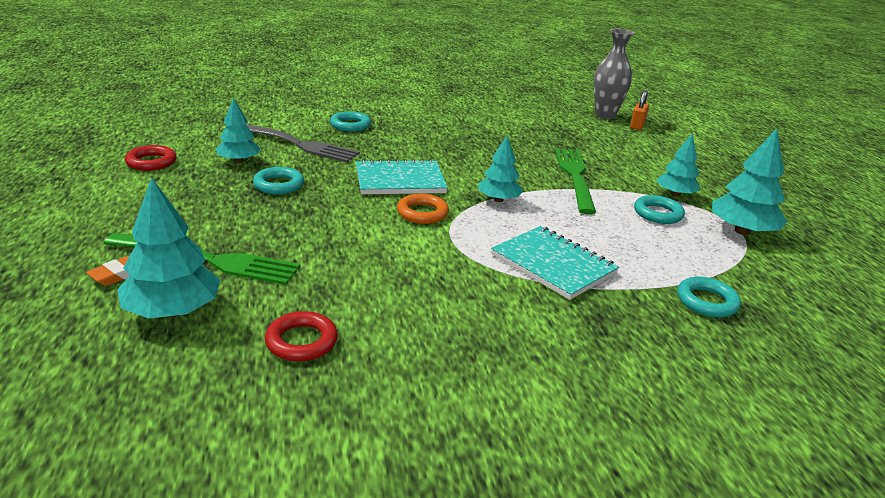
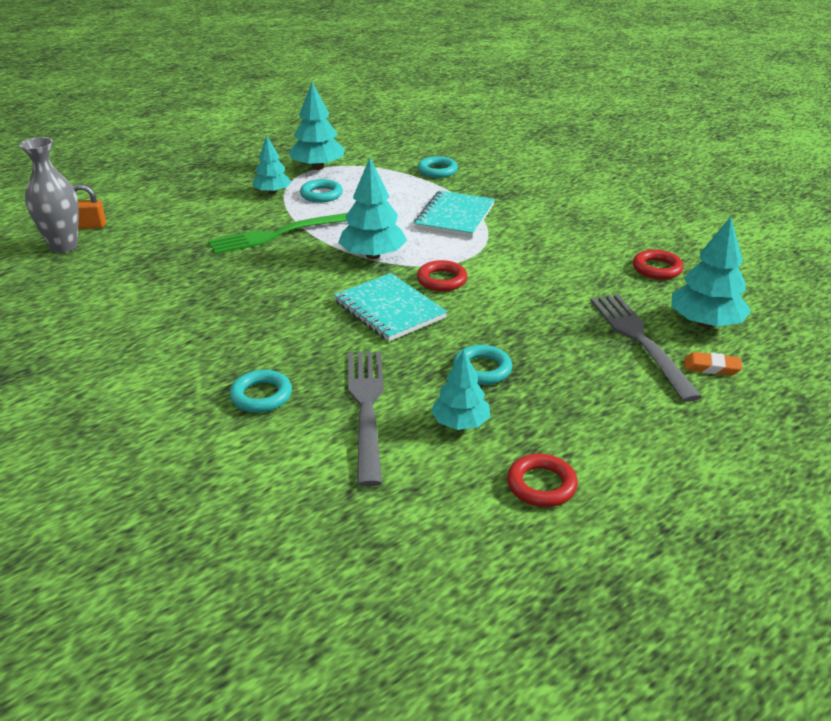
camera: 115 degrees left, 5 degrees up
(210, 260) = (639, 340): green fork -> grey fork
(422, 213) = (442, 280): orange ring -> red ring
(498, 200) = (372, 255): turquoise tree -> turquoise tree, size x1.52

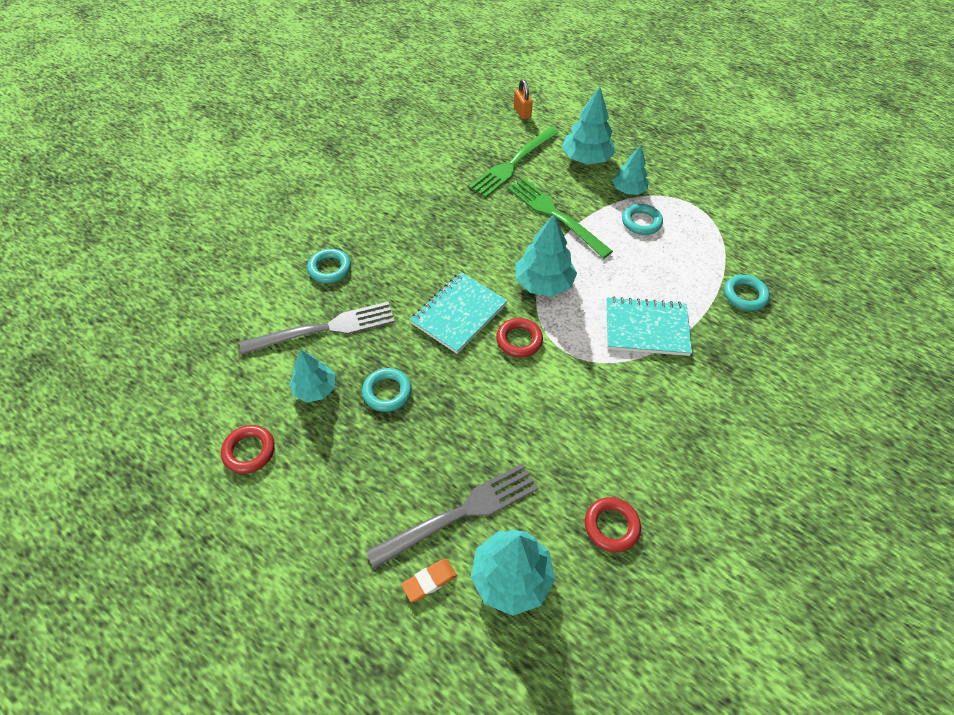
camera: 75 degrees right, 20 degrees up
(64, 246) = (487, 112): grey vase -> none
(176, 245) = (512, 164): none -> green fork
(317, 167) = (696, 205): turquoise tree -> turquoise tree (586, 159)
(711, 367) = (429, 581): orange eraser -> orange eraser turned 60 degrees clockwise

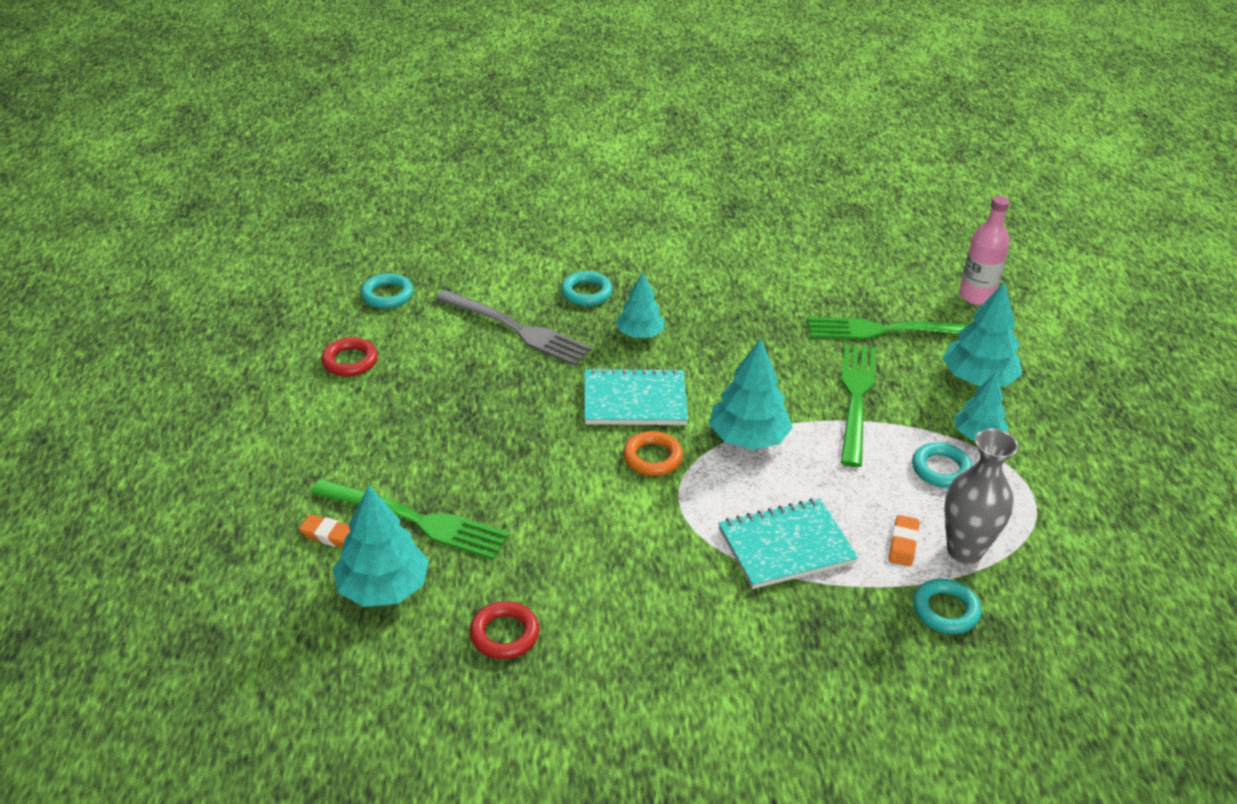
camera: 50 degrees right, 15 degrees down
(315, 389) = (448, 361): turquoise tree -> turquoise tree (639, 334)
(387, 392) = (492, 404): turquoise ring -> turquoise ring (387, 295)
(461, 512) = (417, 520): grey fork -> green fork
(519, 340) = (652, 458): red ring -> orange ring
(522, 112) = (976, 296): orange padlock -> pink bottle
(646, 328) = (786, 546): turquoise notebook -> turquoise notebook turned 75 degrees counterclockwise
(684, 277) = (903, 544): none -> orange eraser
(708, 256) = (964, 550): none -> grey vase

